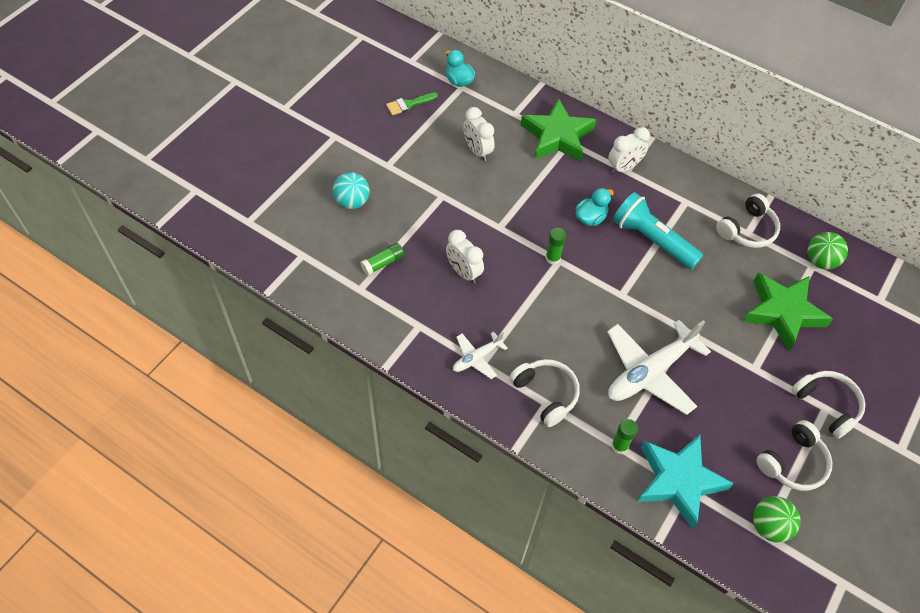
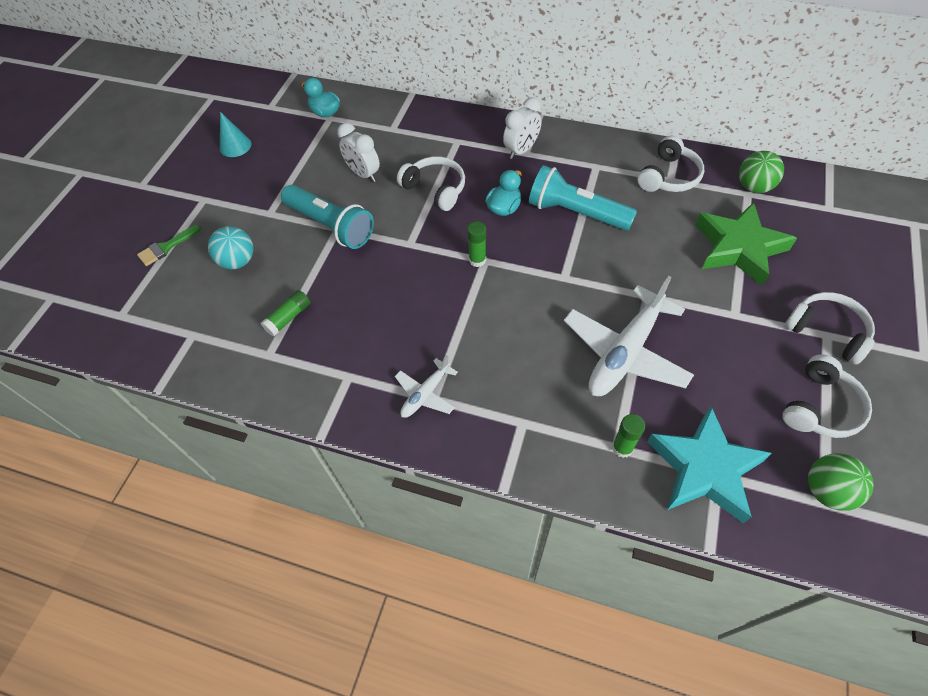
camera: 10 degrees left, 0 degrees up
(372, 92) = (235, 146): none -> turquoise cone
(409, 104) = (278, 147): green brush -> green brush (166, 247)
(437, 192) = (331, 226): none -> turquoise flashlight
(463, 272) = (383, 302): white clock -> none
(546, 394) = (518, 412): white headphones -> white headphones (435, 189)
(557, 136) = (443, 139): green star -> none

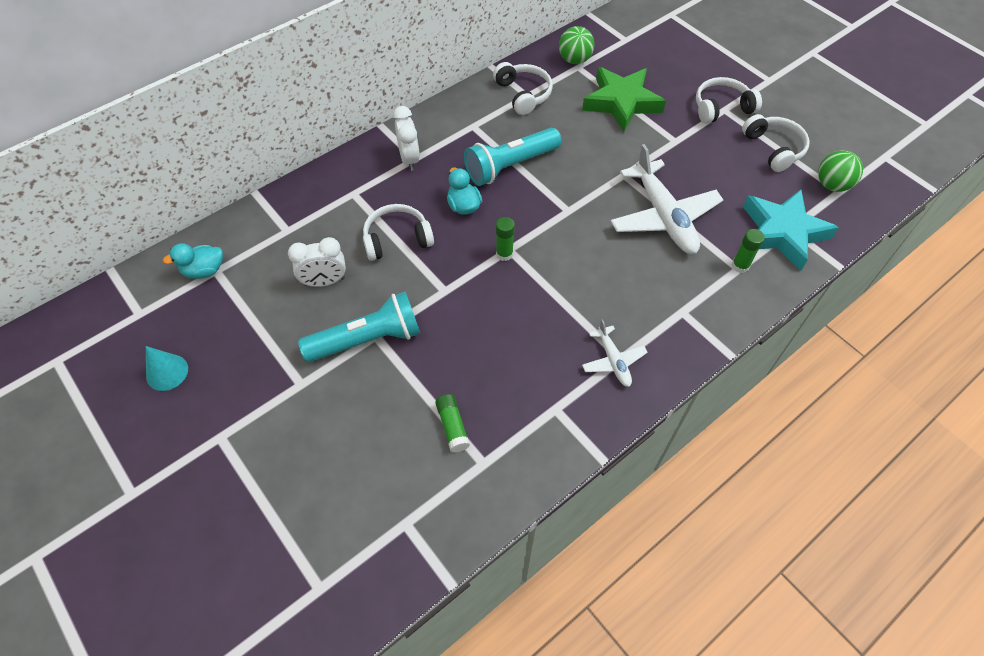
camera: 60 degrees left, 0 degrees up
(166, 247) = (259, 503): green brush -> none
(238, 261) = (342, 440): turquoise ball -> none

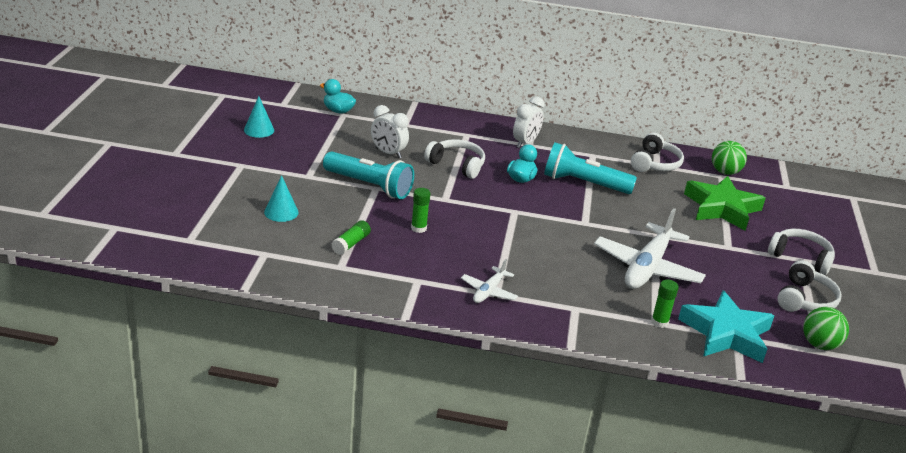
camera: 45 degrees right, 25 degrees down
(344, 456) = (281, 212): none -> turquoise cone
(504, 254) = (508, 211): green glue stick -> green glue stick (418, 228)

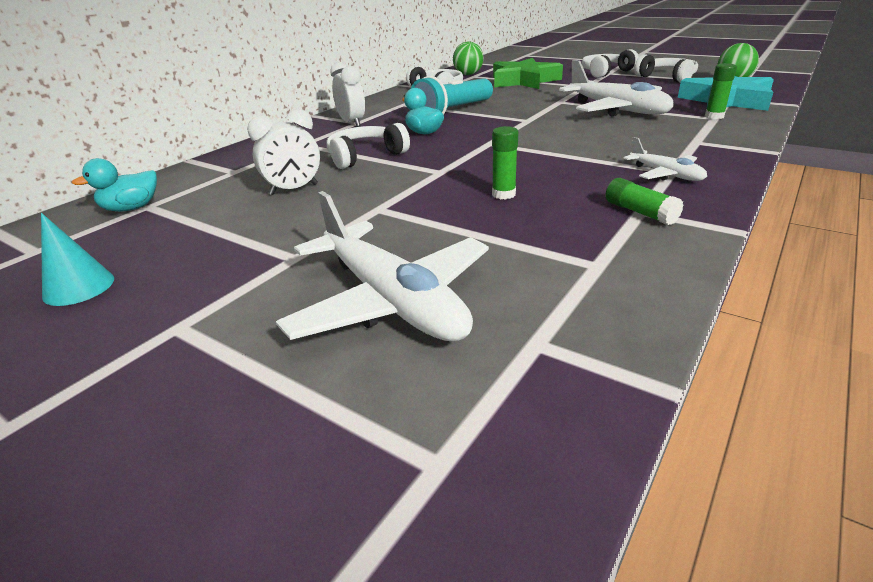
camera: 60 degrees left, 0 degrees up
(281, 212) = (392, 301): turquoise cone -> white plane
(351, 244) = (528, 247): green glue stick -> green glue stick (640, 212)
(369, 186) = (369, 212): turquoise flashlight -> none

